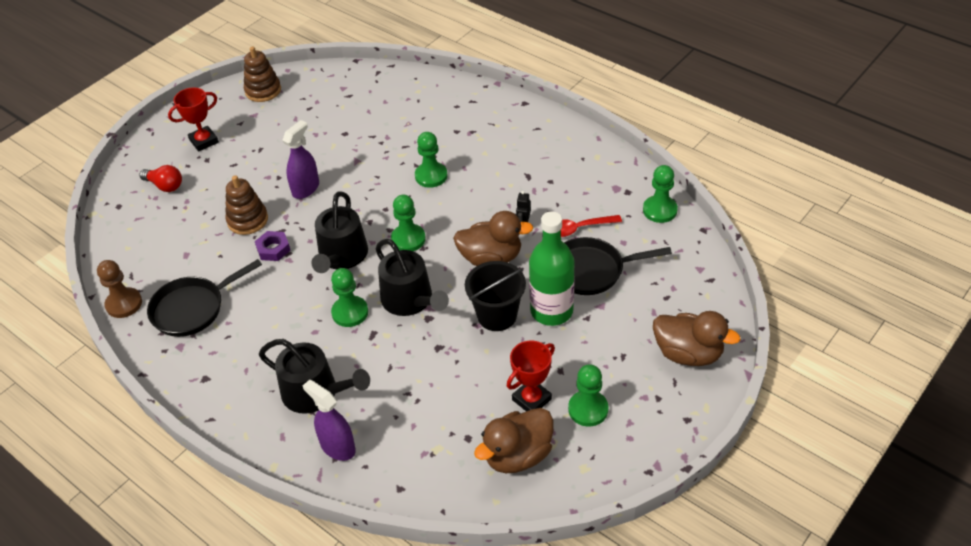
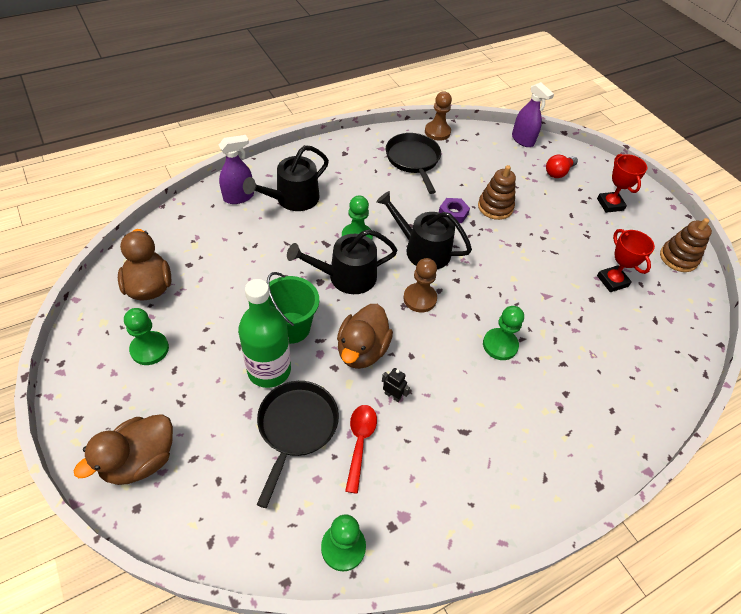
camera: 105 degrees right, 5 degrees up
(306, 188) = (520, 251): purple spray bottle -> purple spray bottle (522, 140)
(408, 239) = (419, 299): green pawn -> brown pawn
(497, 316) = (291, 327): black bucket -> green bucket
(531, 399) = (190, 316): red trophy -> red trophy (612, 281)

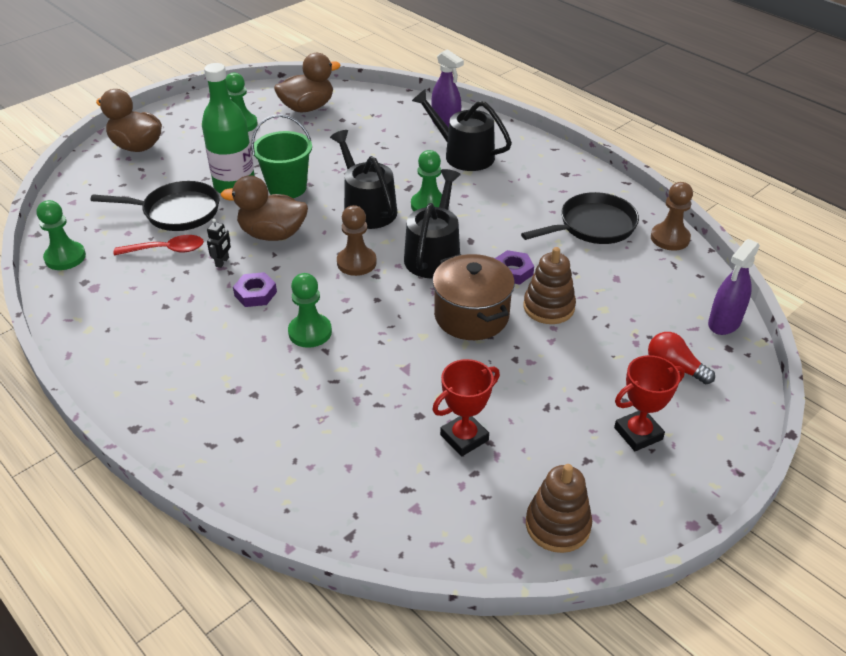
camera: 80 degrees right, 10 degrees down
(444, 375) = (255, 294): none -> purple nut
(497, 247) = (471, 316): none -> brown pot

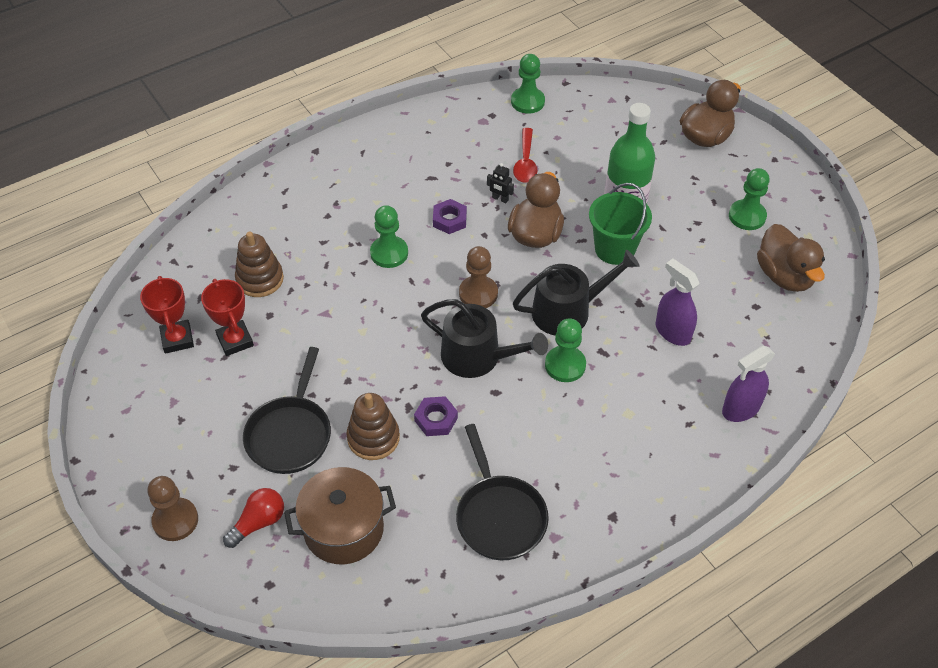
camera: 100 degrees right, 10 degrees up
(176, 212) = (584, 168): black pan -> black pan (290, 434)
(463, 155) = (666, 415): black watering can -> none
(471, 316) = (378, 371): brown pot -> brown pot (344, 529)
(557, 525) = (129, 384): brown stacking toy -> brown stacking toy (260, 279)
(638, 433) = (193, 466): red trophy -> red trophy (177, 339)
(670, 238) = (460, 593): brown pawn -> brown pawn (175, 520)
(724, 323) = (305, 595): purple spray bottle -> purple spray bottle (672, 332)

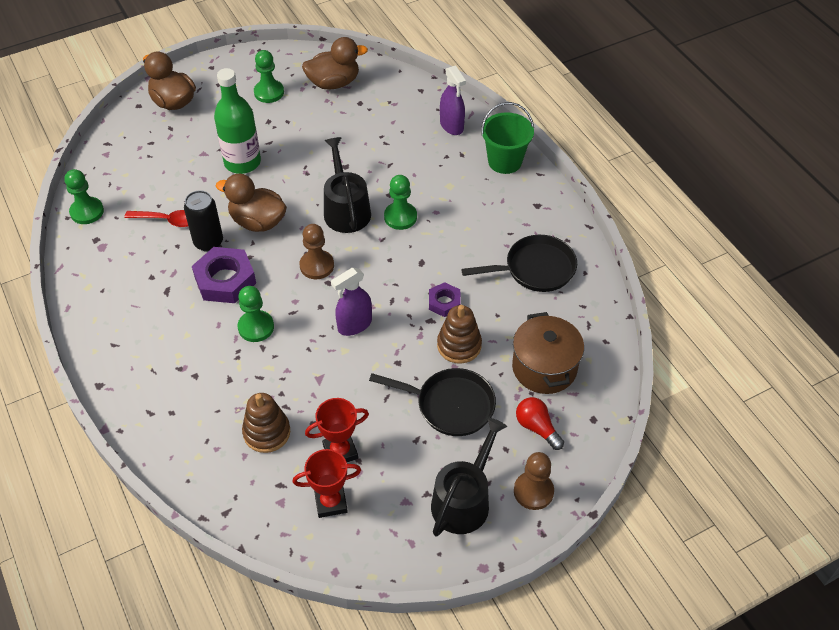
camera: 85 degrees left, 0 degrees up
(449, 220) = (225, 280): purple nut -> purple nut, size x1.77
(477, 356) = (384, 271): black watering can -> black watering can (464, 500)
(500, 199) = (208, 242): black robot -> black can
(615, 249) = (286, 173): green bucket -> green bucket (504, 161)
(672, 332) = (377, 151): purple spray bottle -> purple spray bottle (354, 325)

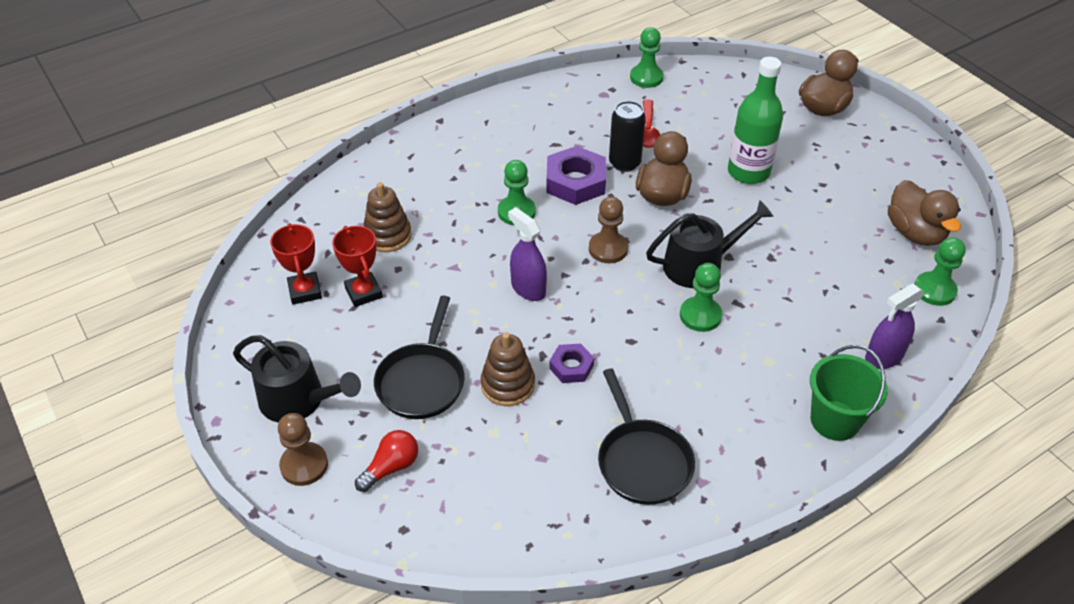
camera: 85 degrees right, 5 degrees down
(269, 92) = (871, 178): green pawn -> green pawn (934, 290)
(544, 368) = (480, 474): brown pot -> none

